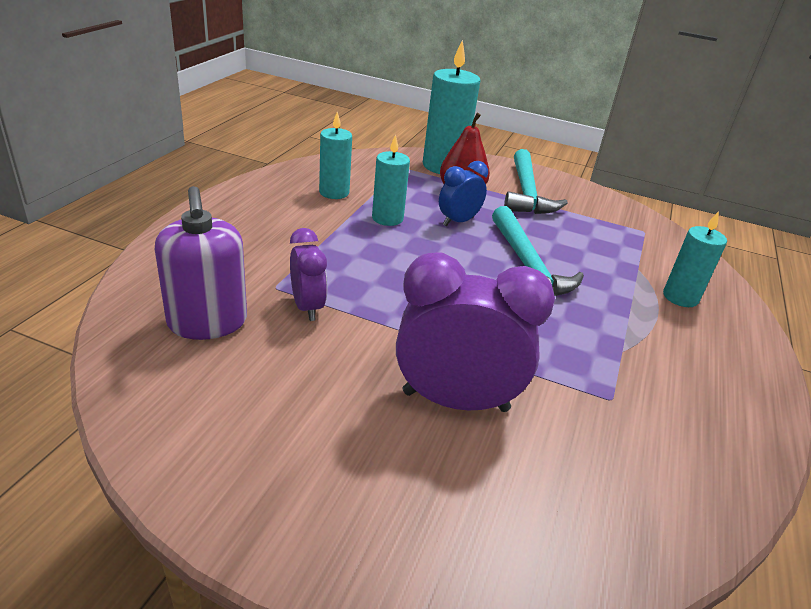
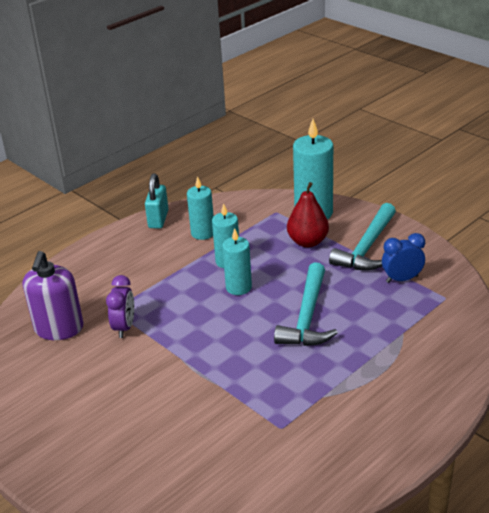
camera: 30 degrees right, 0 degrees up
(267, 182) = (158, 219): none -> turquoise padlock
(455, 401) = (174, 407): purple clock -> none
(458, 221) = (283, 270): blue clock -> blue clock (402, 279)
(680, 297) = (415, 363): turquoise candle -> turquoise candle (238, 287)

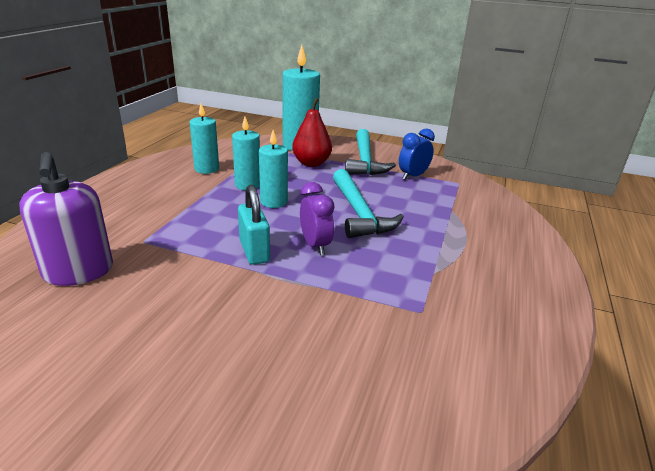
camera: 30 degrees left, 5 degrees down
(124, 327) = (168, 255): purple clock -> purple clock (315, 245)
(158, 219) = (152, 164): turquoise padlock -> turquoise padlock (254, 251)

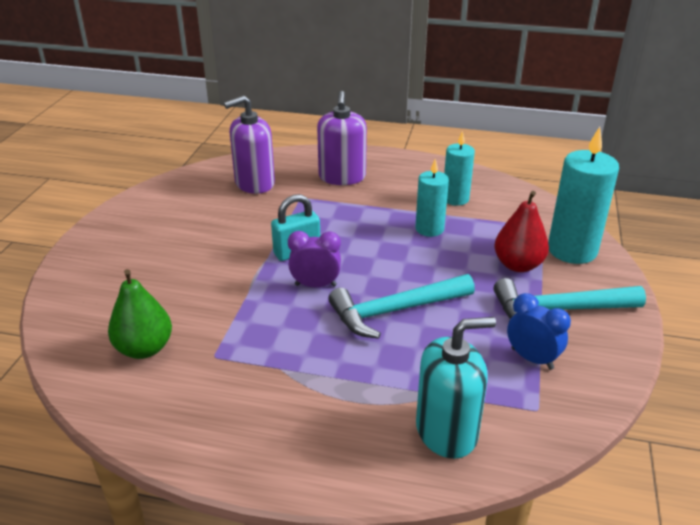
camera: 85 degrees right, 5 degrees up
(119, 213) = (342, 177): none -> purple soap dispenser
(274, 202) = (397, 250): turquoise candle -> none
(315, 245) = (315, 285): purple clock -> purple clock turned 150 degrees counterclockwise
(412, 366) = (144, 349): none -> green pear
(486, 211) = (446, 431): none -> turquoise soap dispenser

